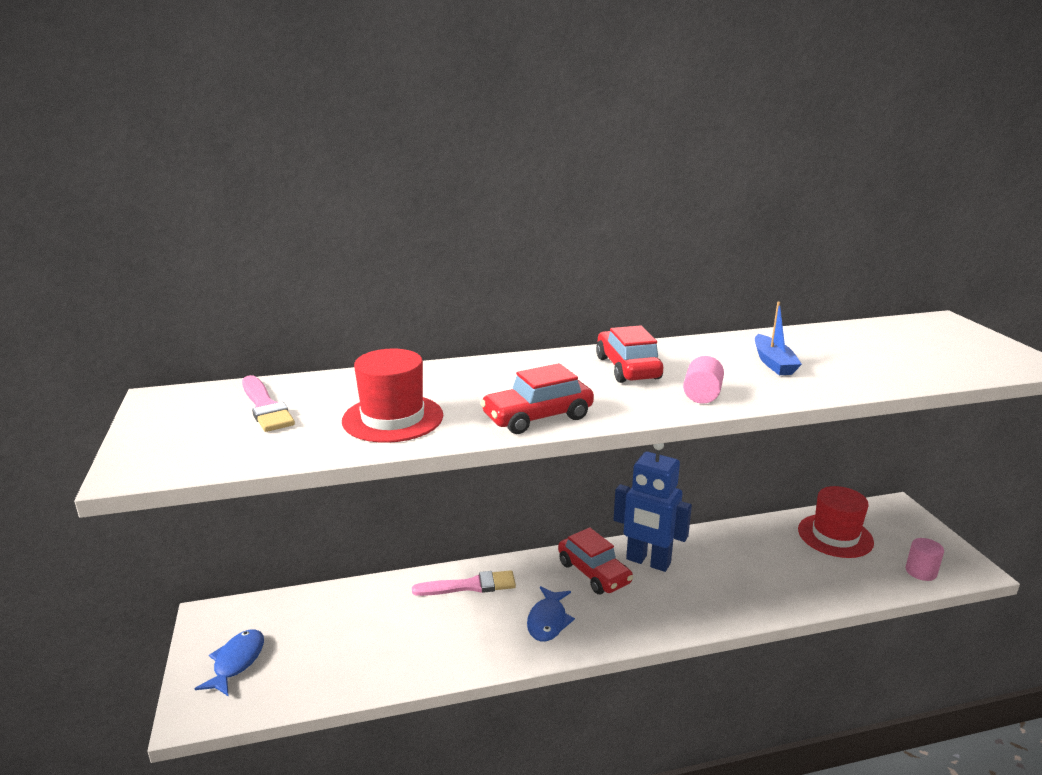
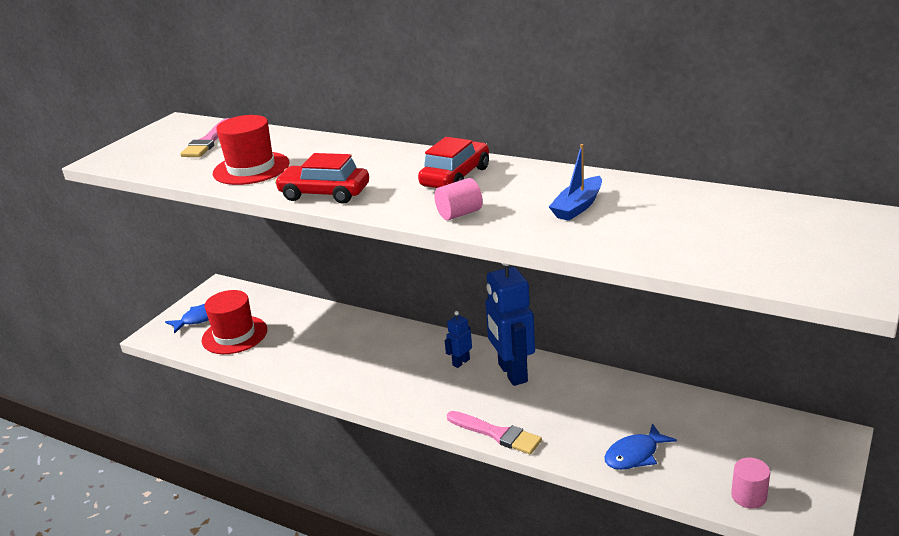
camera: 45 degrees right, 5 degrees up
(469, 586) = (369, 333): pink brush -> pink brush (496, 434)
(548, 621) = (384, 378): blue fish -> blue fish (635, 455)
(594, 573) = (461, 362): red car -> blue robot
(835, 536) = (714, 429): red hat -> red hat (234, 335)

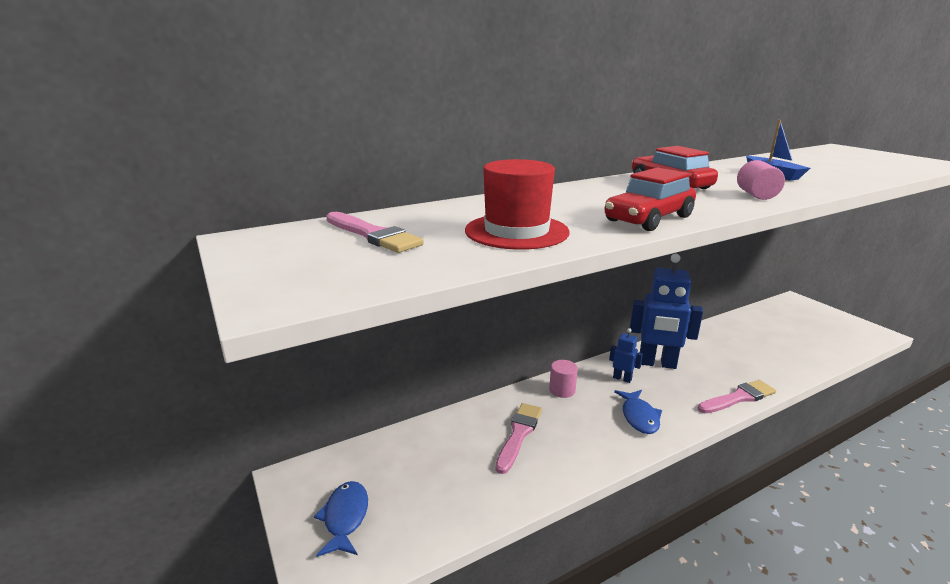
camera: 60 degrees left, 5 degrees down
(234, 335) = (424, 498): red hat -> none
(329, 343) = (519, 434): none -> pink brush
(461, 362) = (622, 378): blue robot -> blue robot turned 135 degrees clockwise
(635, 455) = (790, 357): blue fish -> blue fish (639, 417)
(748, 496) = (848, 340): pink cylinder -> pink cylinder (562, 390)

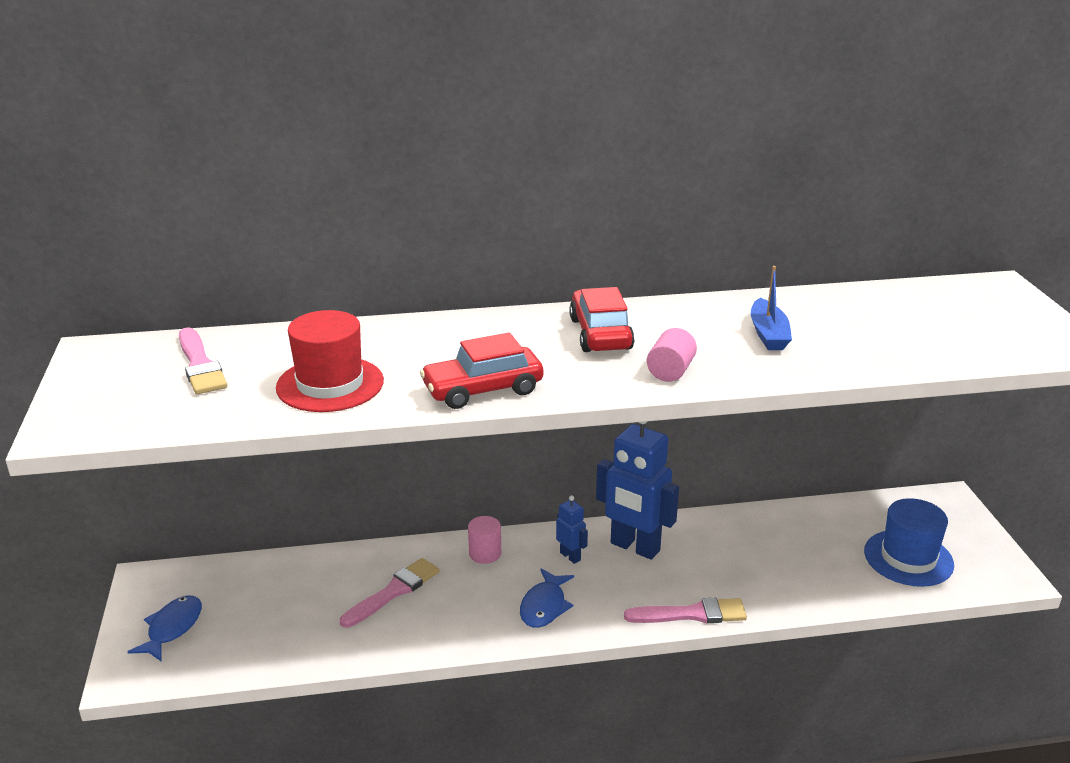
camera: 20 degrees right, 5 degrees up
(815, 335) = (908, 558): none -> blue hat

